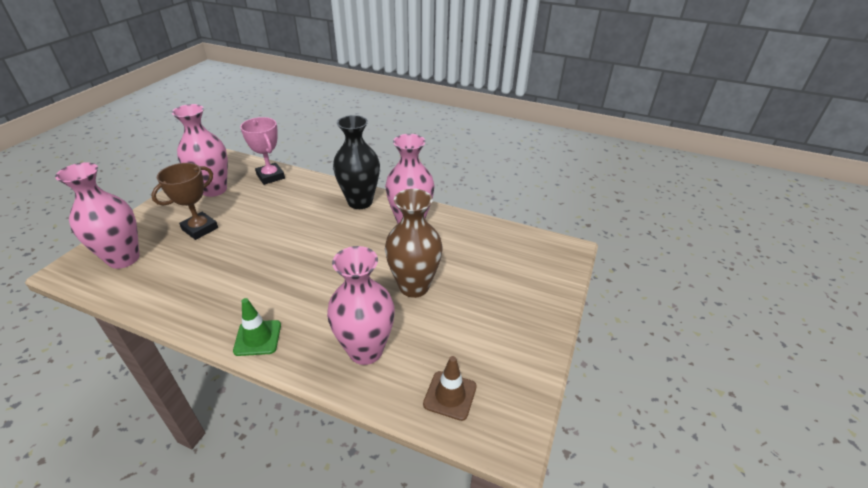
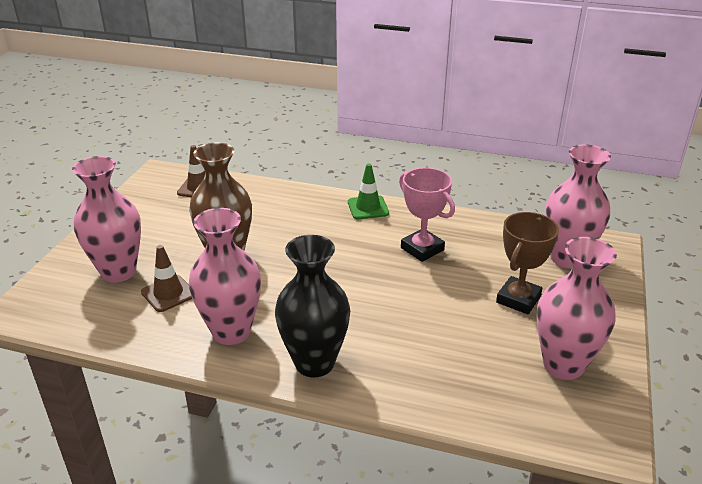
camera: 175 degrees right, 5 degrees down
(270, 176) = (493, 404): pink trophy -> pink trophy (422, 249)
(365, 350) = (269, 206): pink vase -> pink vase (118, 272)
(459, 254) = (168, 293): none -> brown traffic cone

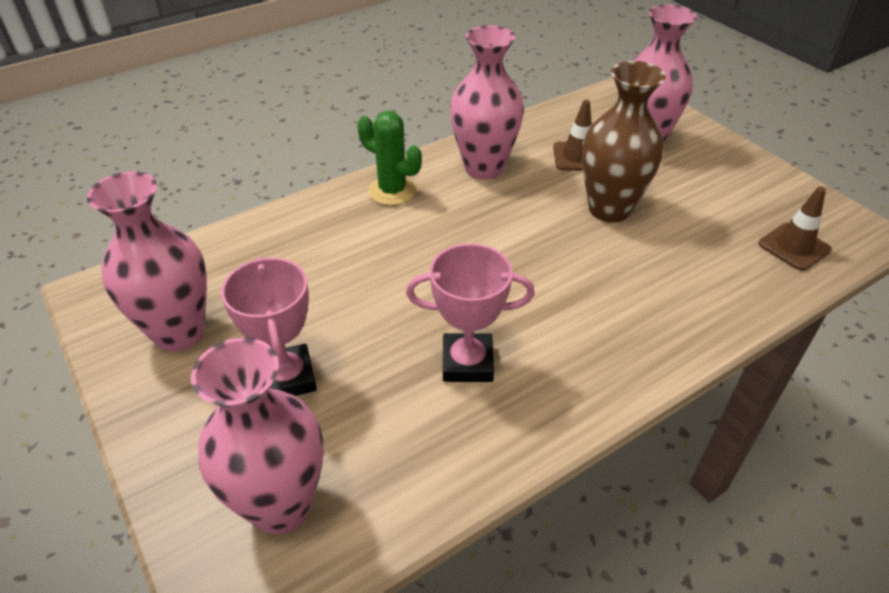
camera: 130 degrees right, 10 degrees up
(314, 363) = (392, 191): black vase -> green cactus
(368, 208) = (615, 373): green traffic cone -> none
(518, 299) = (288, 378): brown trophy -> pink trophy

